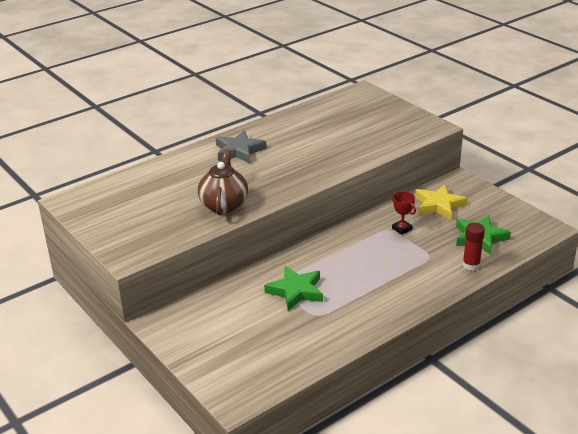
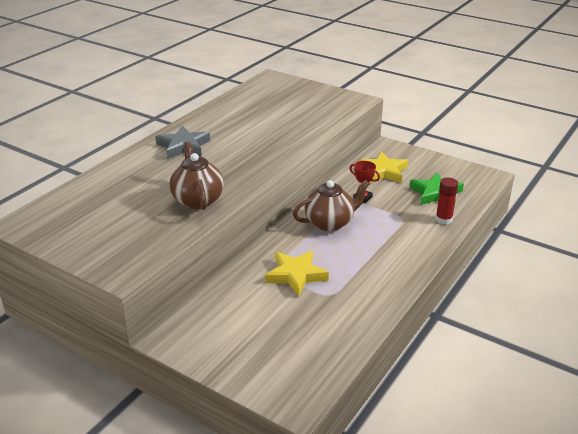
camera: 20 degrees left, 0 degrees up
(296, 291) = (296, 275): green star -> yellow star
(355, 248) = (330, 223): none -> brown teapot

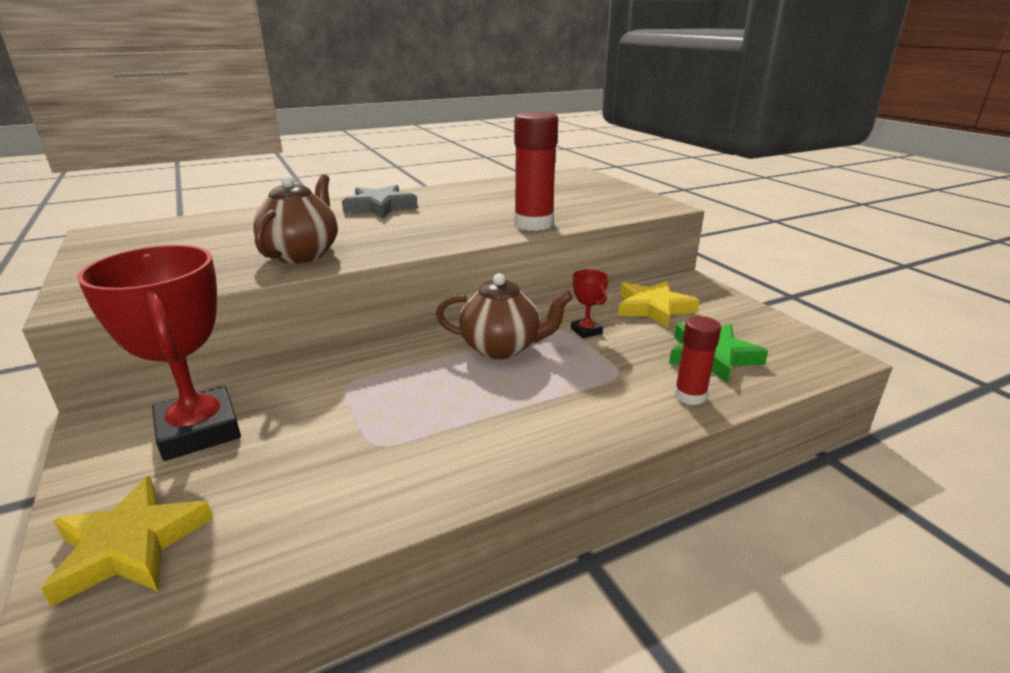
camera: 30 degrees right, 5 degrees down
(231, 322) = (199, 430): none -> red trophy
(296, 275) = (368, 399): yellow star -> yellow star (130, 546)
(302, 136) = (533, 224): none -> red glue stick

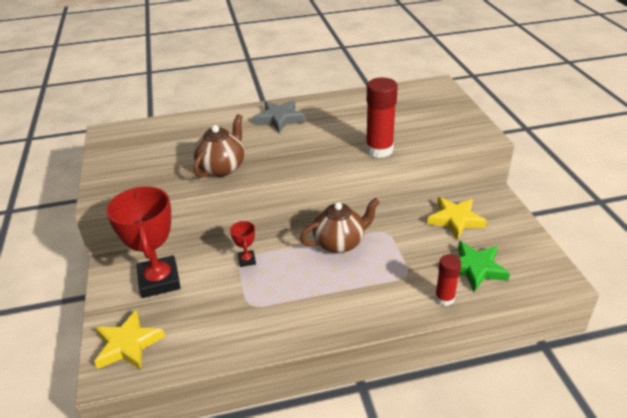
camera: 15 degrees right, 10 degrees up
(502, 348) = (340, 243): brown teapot -> brown teapot turned 45 degrees counterclockwise
(586, 331) = (400, 235): red trophy -> red trophy (246, 260)

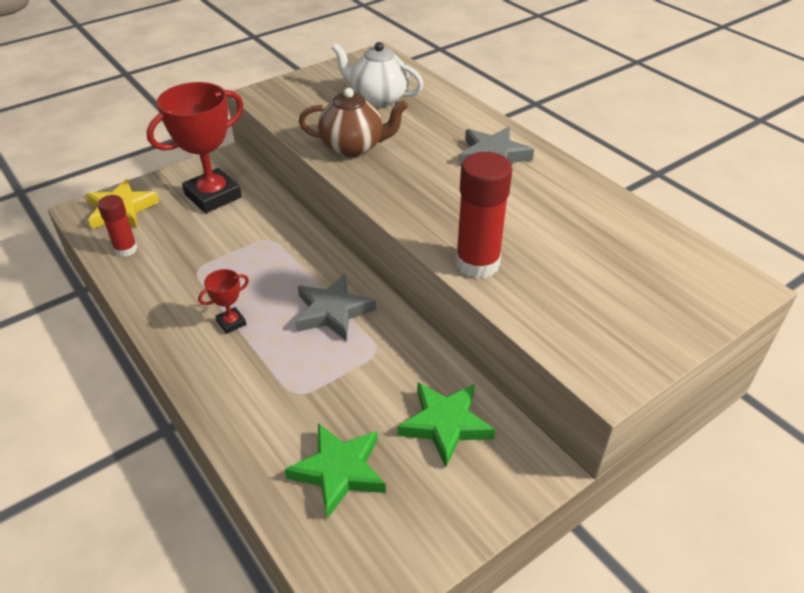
camera: 65 degrees right, 5 degrees up
(168, 144) = (378, 98): none -> white teapot
(246, 260) = (267, 244): red trophy -> red trophy (231, 322)
(340, 243) = (332, 311): brown teapot -> grey star
(444, 298) = (262, 445): red glue stick -> red glue stick (126, 249)
(455, 220) = (445, 424): yellow star -> green star

